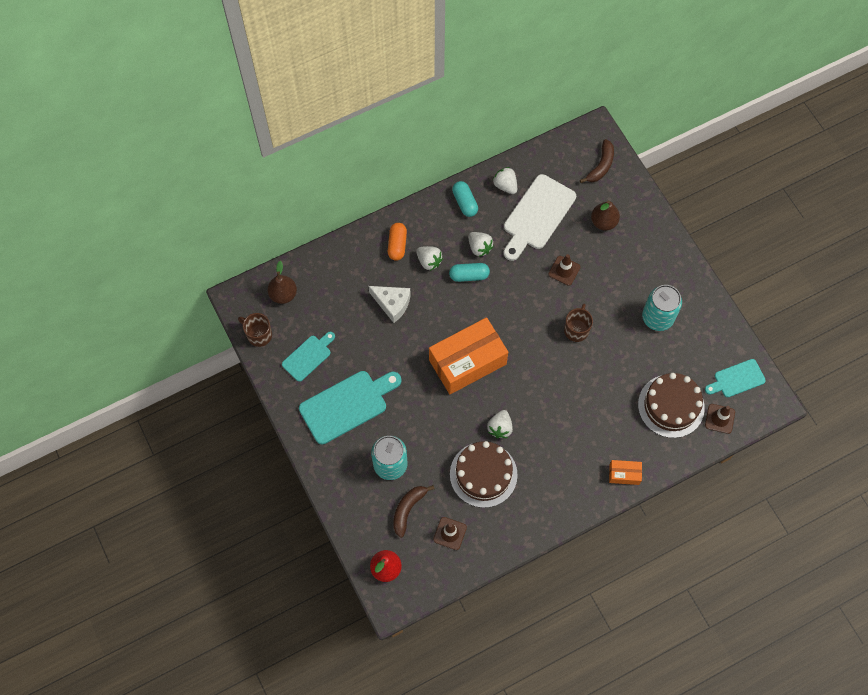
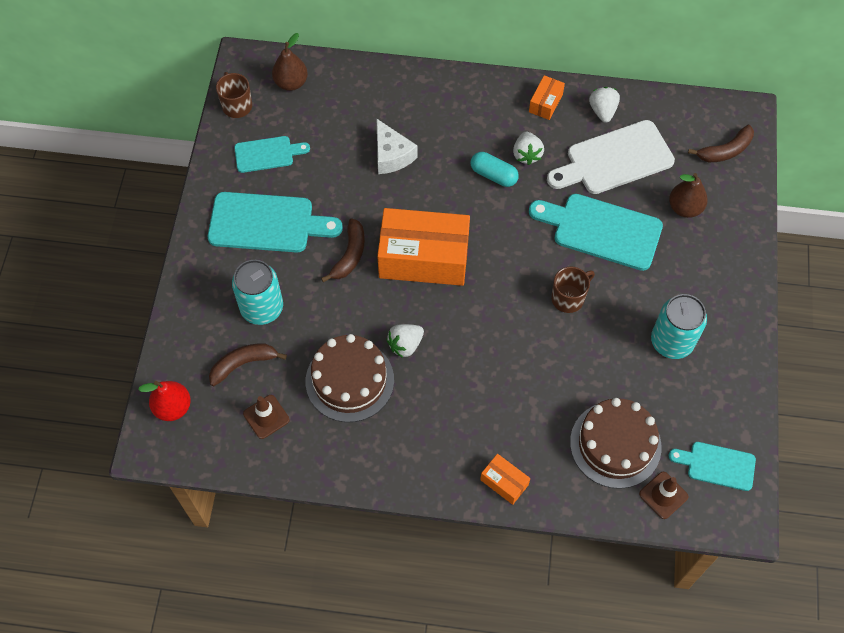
camera: 35 degrees right, 5 degrees down
(397, 245) = (442, 103): orange capsule -> none
(419, 391) = (350, 255): none -> brown banana
(429, 261) = (462, 137): white strawberry -> none
(465, 202) = (545, 103): turquoise capsule -> orange box
(564, 270) = (601, 230): brown traffic cone -> turquoise cutting board

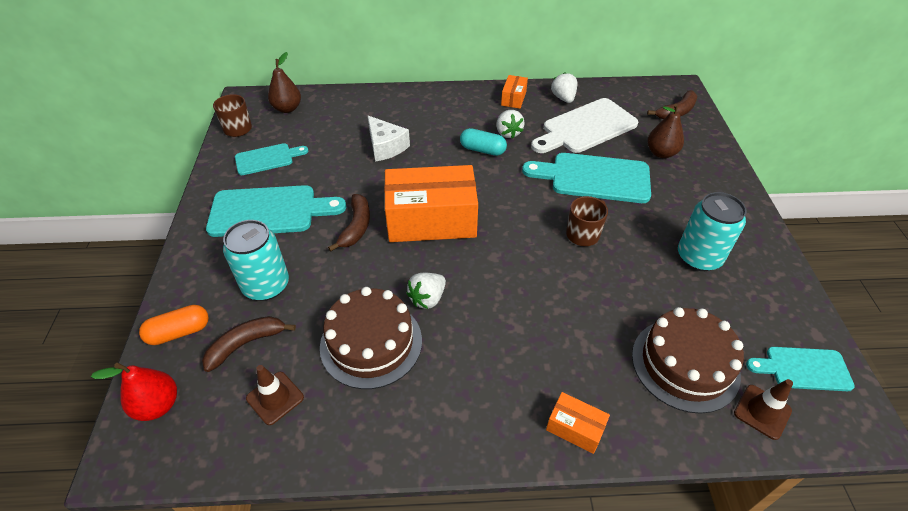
camera: 10 degrees left, 15 degrees down
(187, 343) = (179, 332): none -> orange capsule

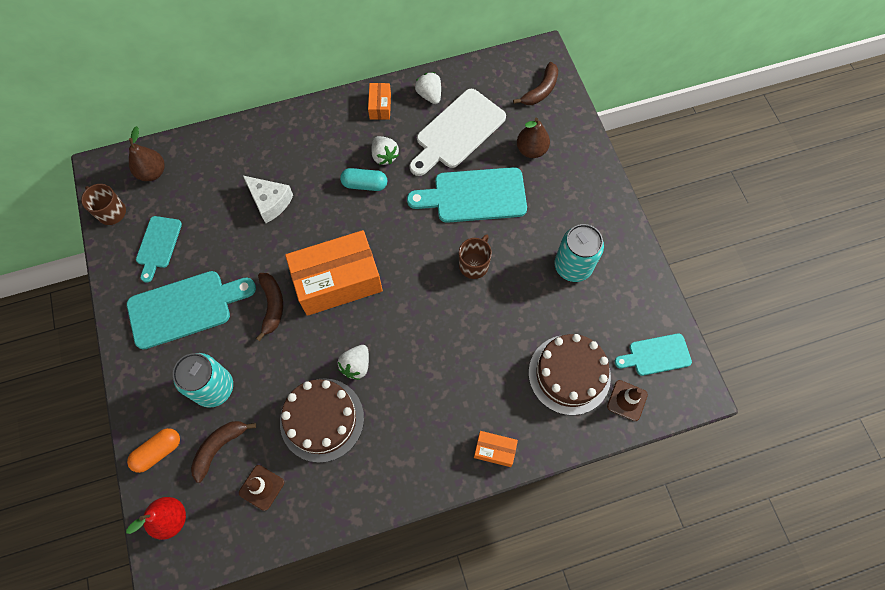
camera: 15 degrees left, 20 degrees up
(267, 159) = (158, 245): turquoise cutting board -> turquoise cutting board turned 135 degrees clockwise

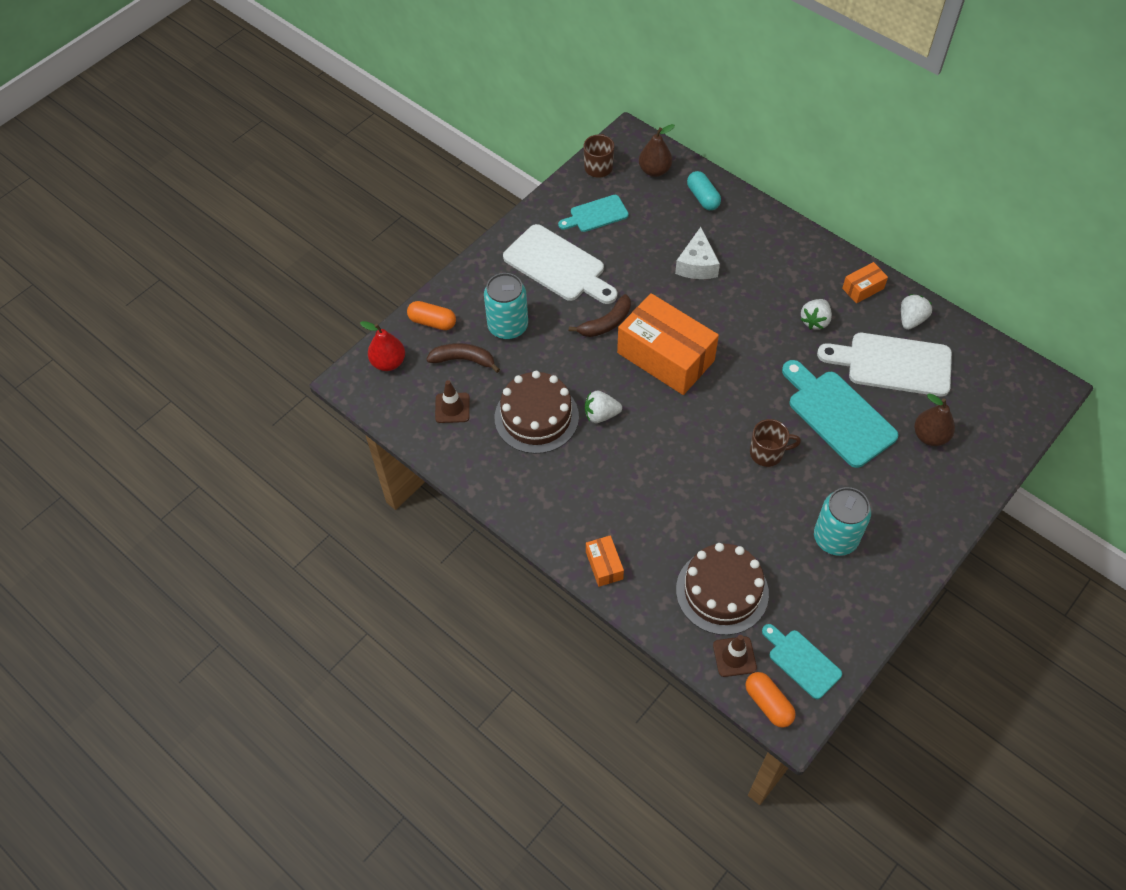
camera: 60 degrees right, 10 degrees down
(185, 308) = (558, 266): turquoise cutting board -> white cutting board
(364, 184) = (773, 323): turquoise capsule -> turquoise capsule (703, 197)
(540, 90) = (1005, 409): brown banana -> none
(676, 401) = (768, 703): none -> orange capsule

